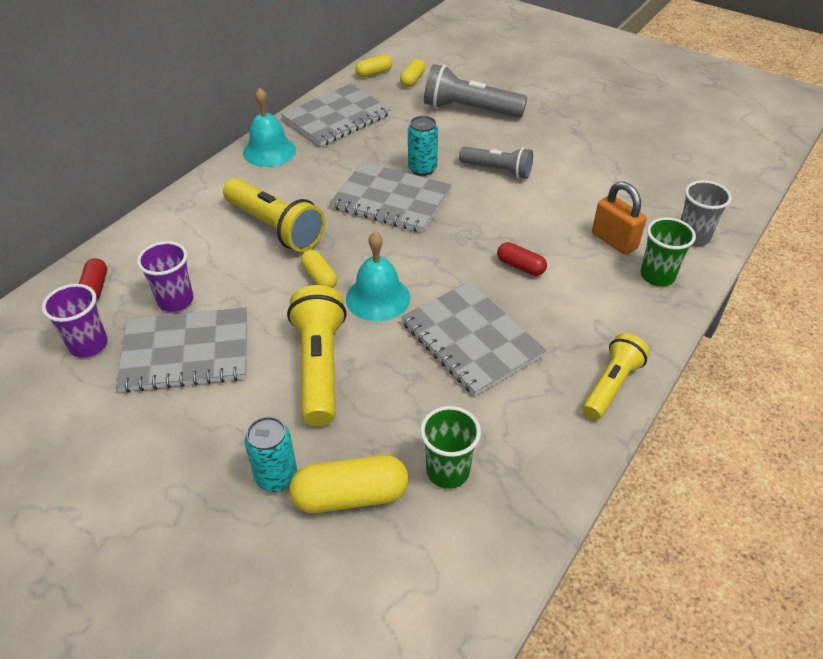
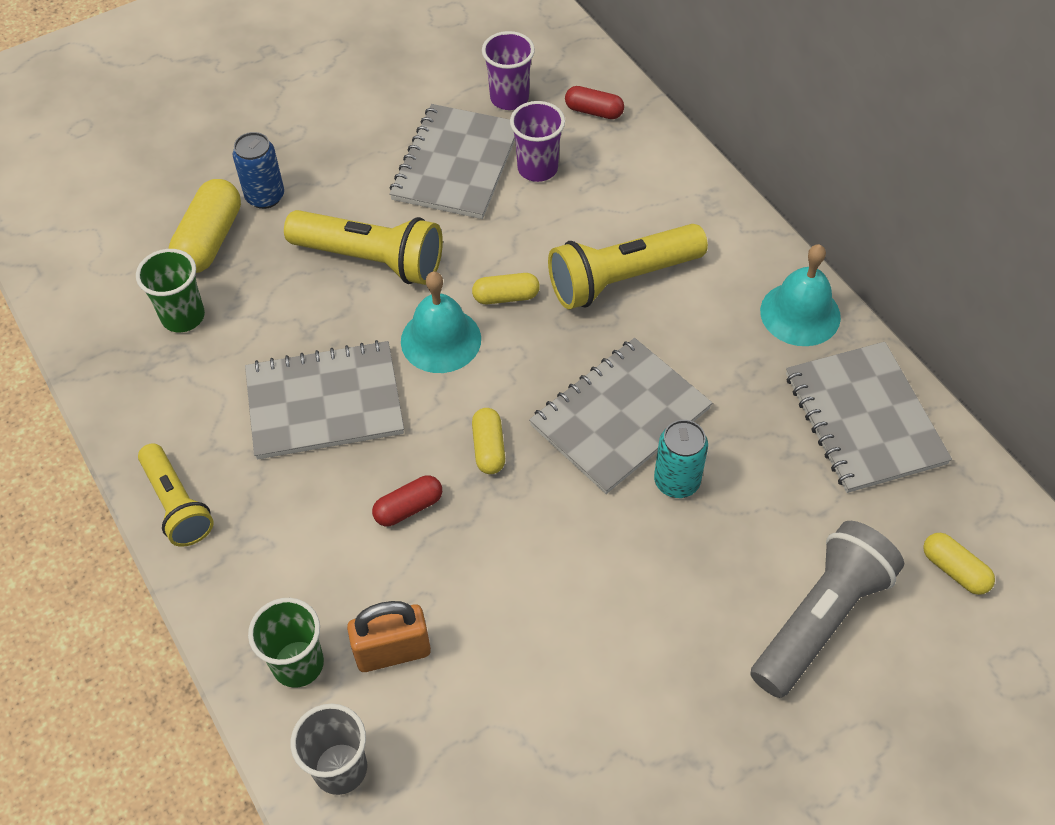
camera: 115 degrees right, 10 degrees up
(276, 477) = (265, 196): turquoise can -> blue can
(374, 73) = (998, 519): yellow capsule -> yellow capsule (488, 448)
(498, 170) = (628, 580): grey flashlight -> none

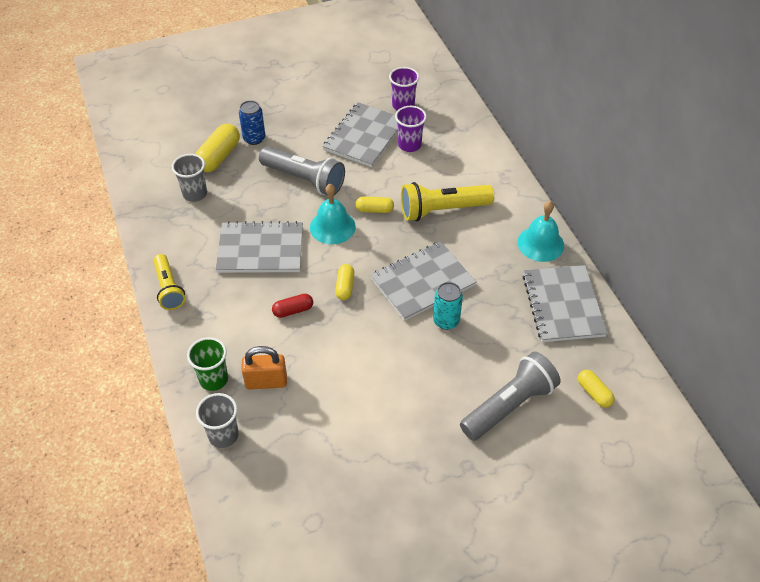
camera: 10 degrees right, 5 degrees down
(183, 317) = (195, 194): green cup -> grey cup
(371, 259) = (304, 179): yellow flashlight -> grey flashlight
(594, 111) = (449, 119): red capsule -> none

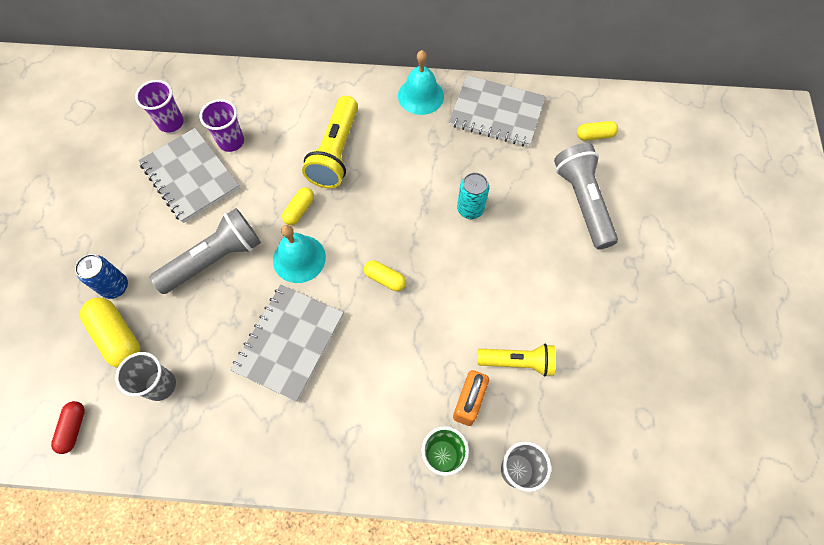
camera: 65 degrees left, 15 degrees up
(169, 289) = (291, 465): yellow flashlight -> yellow flashlight (517, 362)
(293, 310) = (390, 341): red capsule -> red capsule (73, 428)
(422, 282) = (415, 208): grey notebook -> none

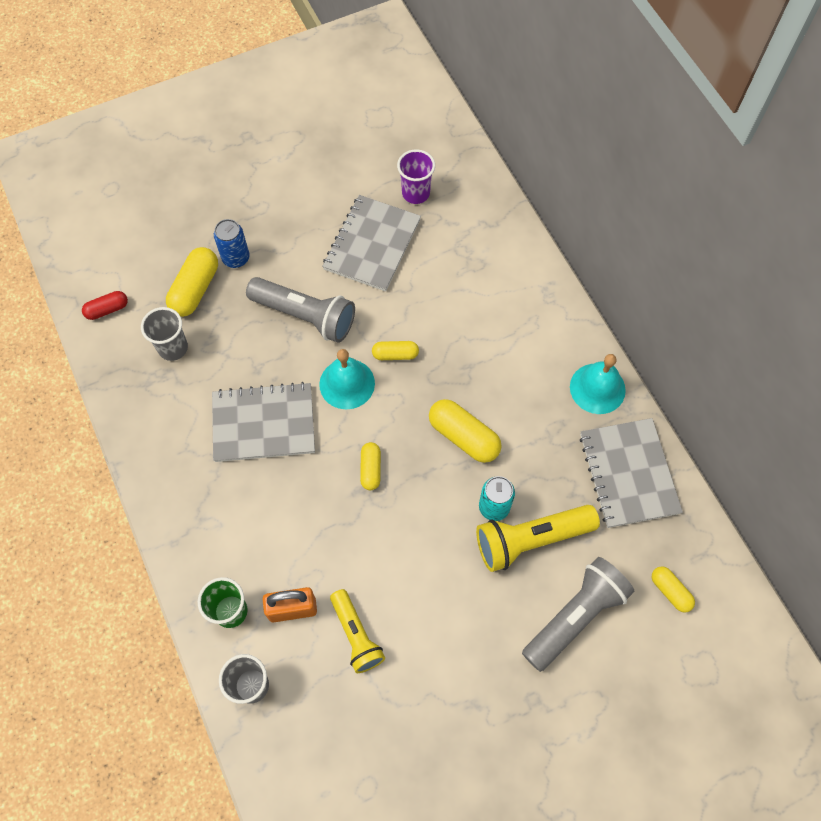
camera: 60 degrees right, 0 degrees up
(231, 141) = (429, 254): purple cup -> none
(336, 152) = (477, 349): yellow flashlight -> yellow flashlight (531, 540)
(401, 199) = (463, 436): none -> yellow capsule

